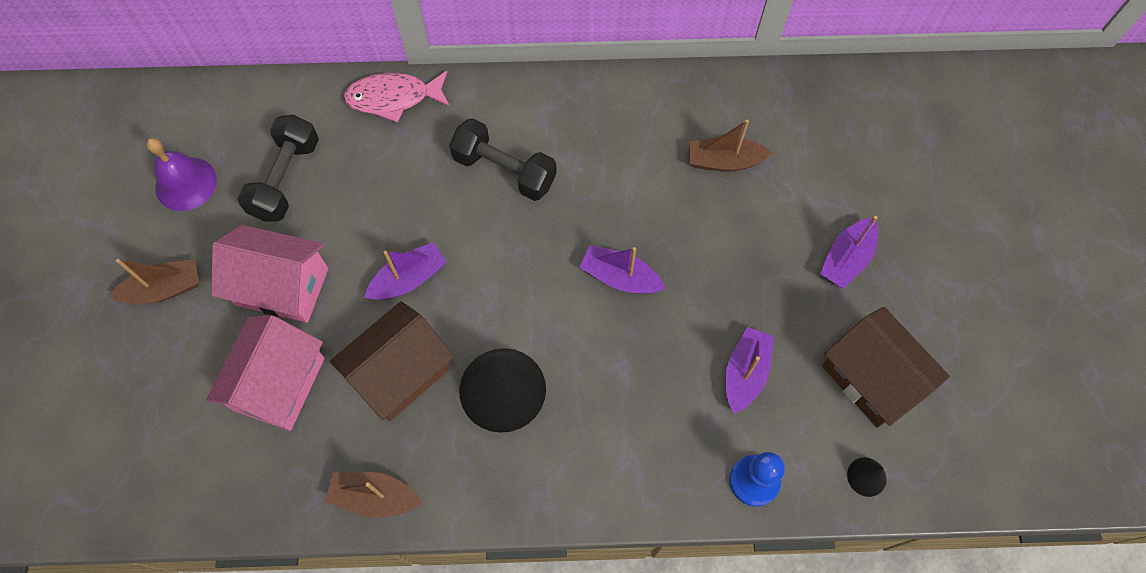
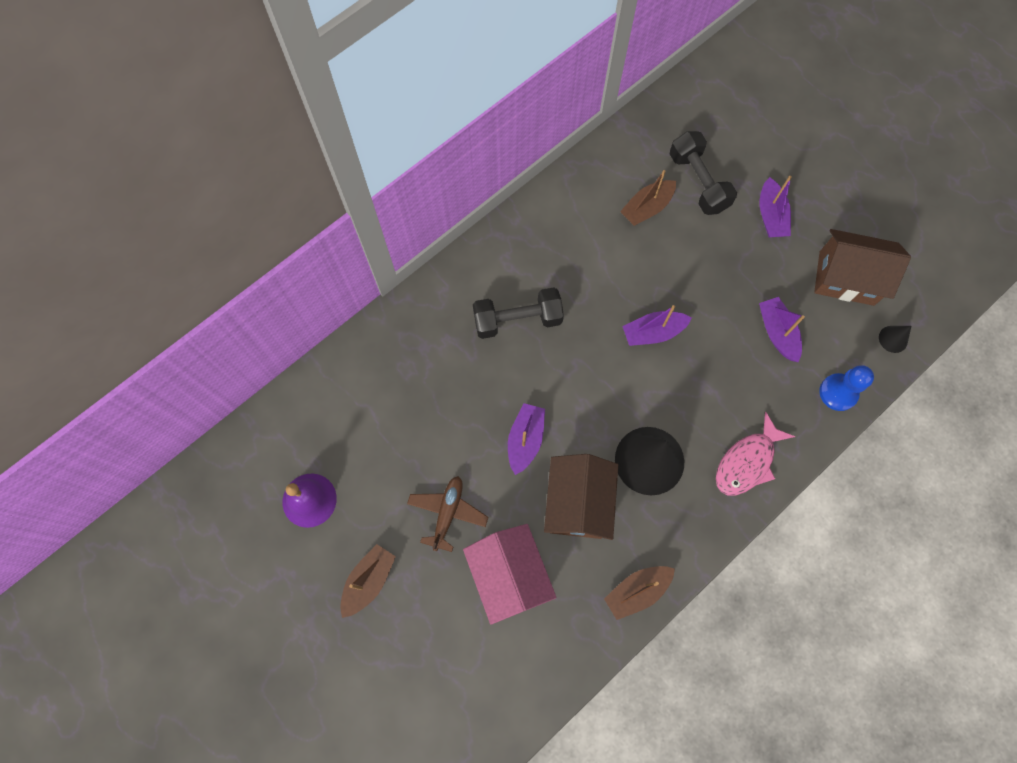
camera: 40 degrees left, 5 degrees up
(282, 286) = (447, 513): pink house -> brown plane
(286, 179) = (377, 440): black dumbbell -> black dumbbell (698, 182)
(393, 98) = (396, 328): pink fish -> pink fish (747, 462)

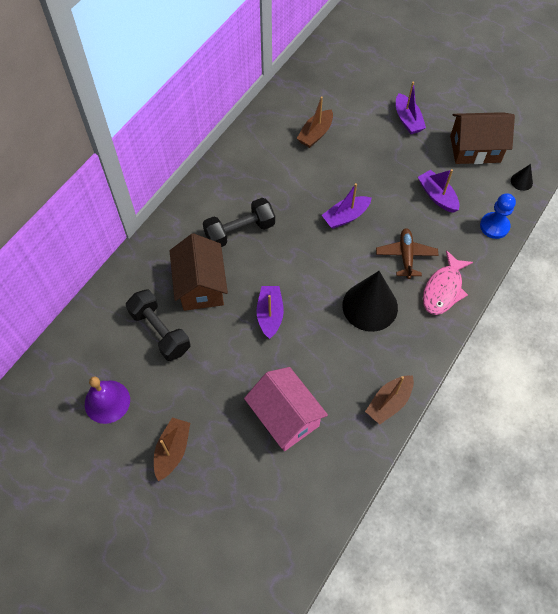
camera: 15 degrees left, 10 degrees down
(447, 513) = (223, 383): brown plane -> brown plane (406, 256)
(578, 503) = (324, 350): brown house -> brown house (201, 286)
(698, 182) = (348, 109): black dumbbell -> black dumbbell (160, 331)

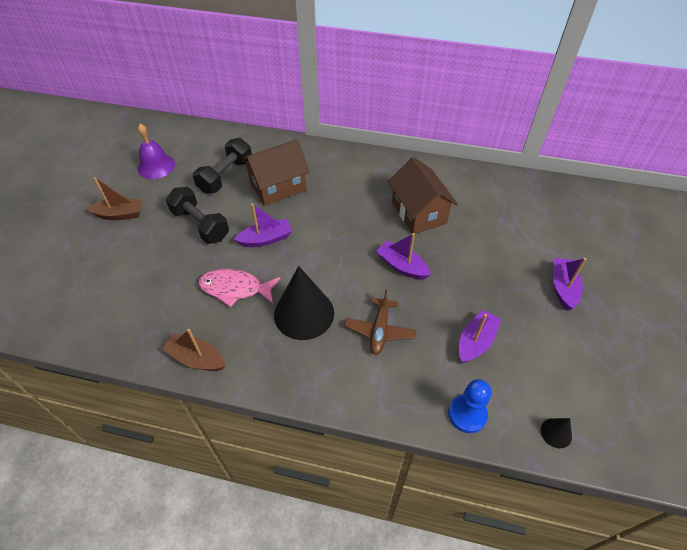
camera: 70 degrees right, 10 degrees down
(240, 231) = (344, 195): black dumbbell -> black dumbbell (200, 225)
(285, 417) = (164, 278): pink house -> none
(315, 134) = (488, 216): brown boat -> none
(406, 256) = (379, 330): brown plane -> brown plane turned 120 degrees clockwise
(407, 120) = (563, 288): purple boat -> purple boat turned 135 degrees clockwise
(443, 289) = (352, 378): pink fish -> pink fish (235, 289)
(475, 149) = (570, 366): brown house -> brown house (418, 213)

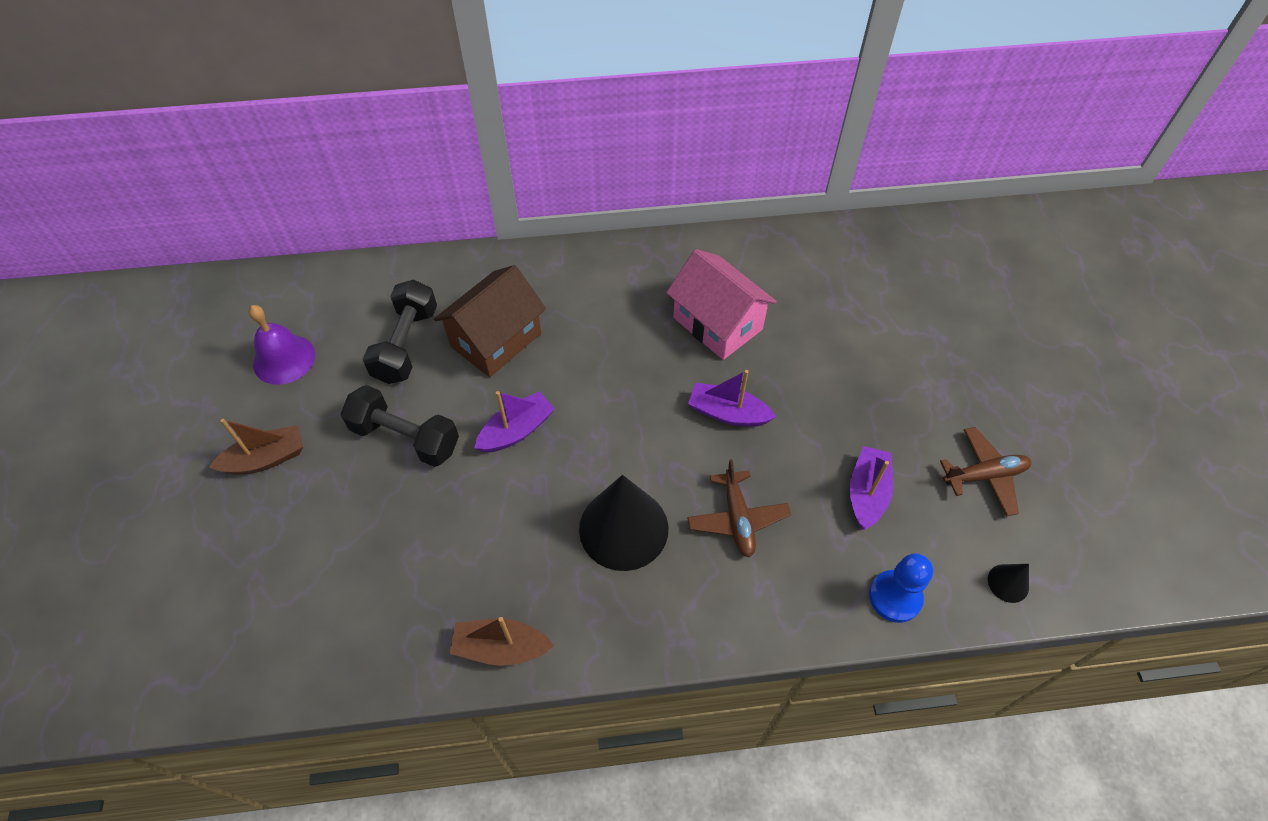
camera: 20 degrees left, 5 degrees up
(235, 289) = (507, 523): pink fish -> none
(418, 213) = (717, 323): brown house -> pink house
(563, 288) = (946, 380): purple boat -> none
(567, 356) = (984, 475): none -> brown plane

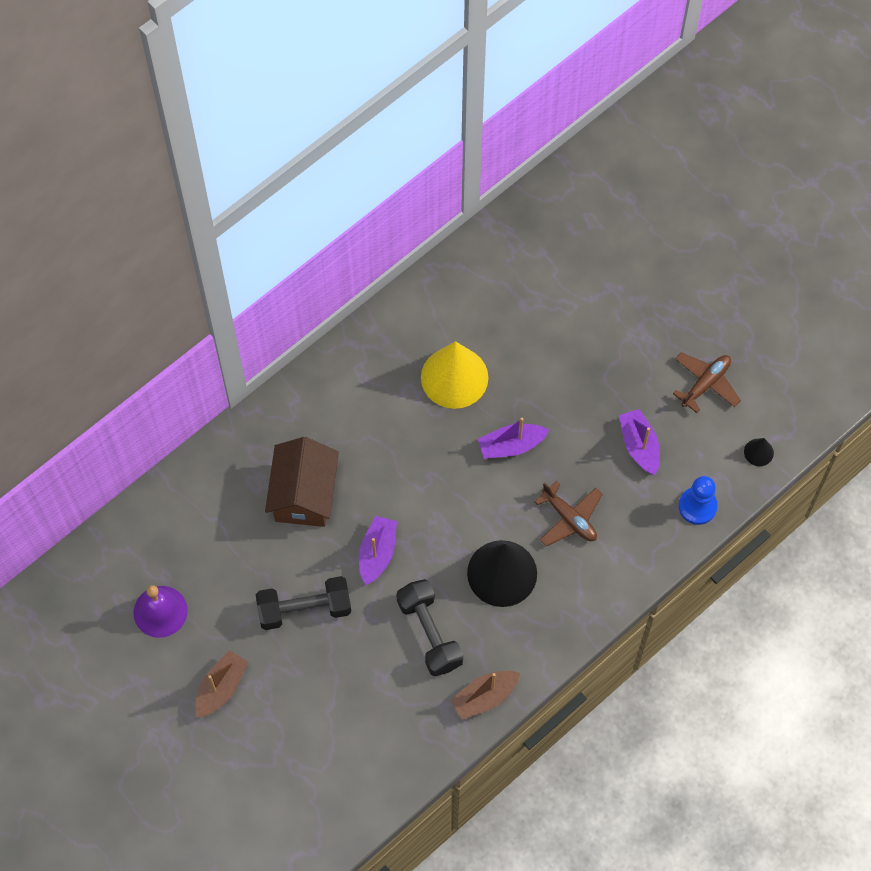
camera: 35 degrees left, 10 degrees up
(406, 344) = (241, 541): black dumbbell -> black dumbbell (429, 633)
(717, 323) = (454, 377): pink house -> yellow cone

